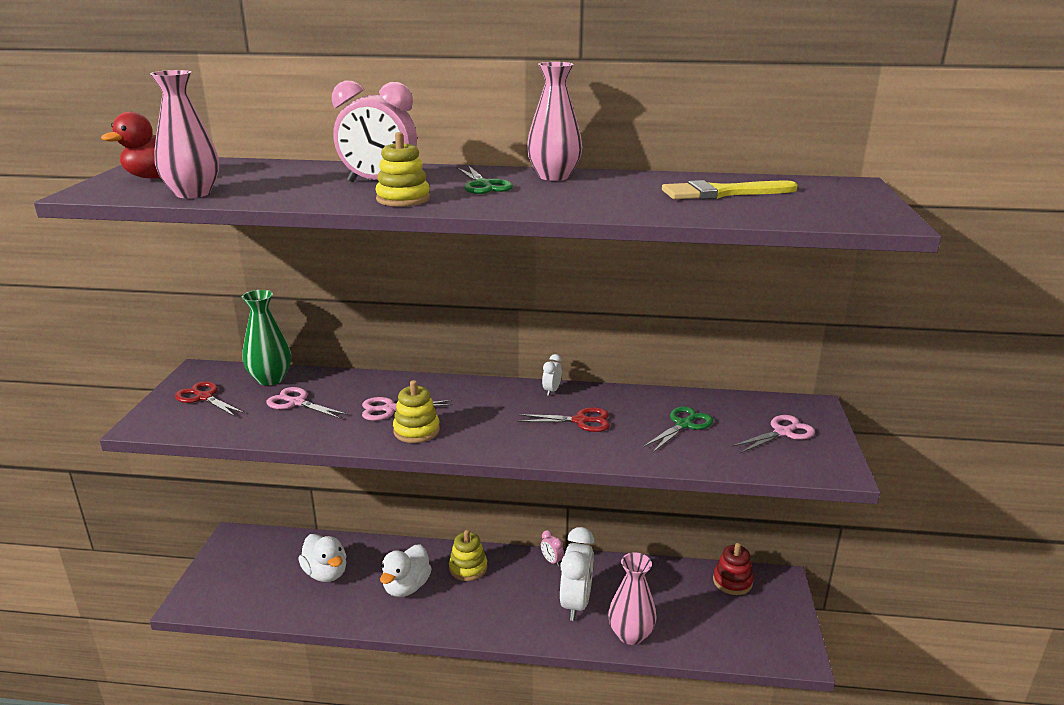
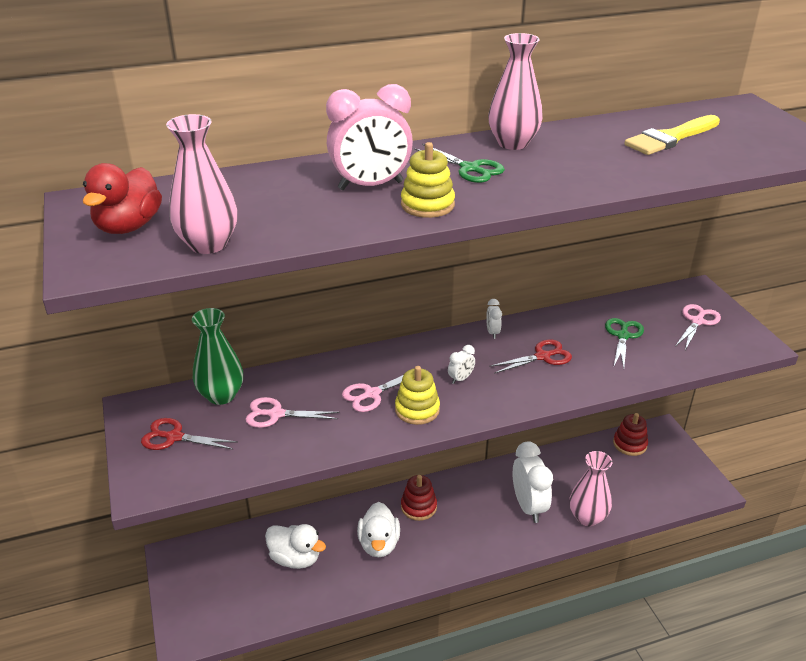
camera: 25 degrees left, 10 degrees up
(468, 568) = (418, 507): yellow stacking toy -> red stacking toy
(482, 418) = (460, 379): none -> white clock
(551, 561) = (483, 475): pink clock -> none

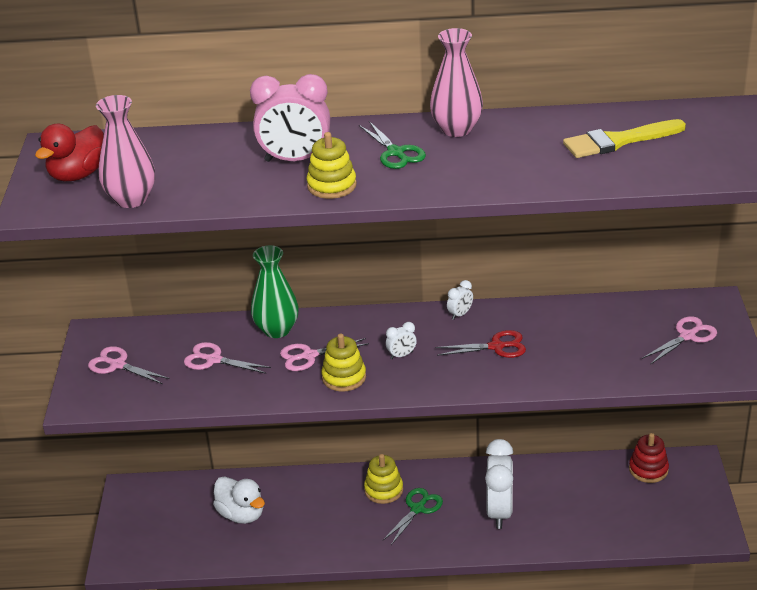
camera: 20 degrees right, 0 degrees up
(174, 437) = (117, 365): red scissors -> pink scissors
(221, 395) = (173, 334): green vase -> green vase (277, 330)
(379, 544) = (328, 517): white duck -> none
(418, 507) = (383, 490): red stacking toy -> yellow stacking toy
(492, 332) = (460, 314): white clock -> white clock turned 150 degrees counterclockwise
(587, 517) = (557, 534): pink vase -> none
(623, 336) = (595, 339): green scissors -> green scissors (417, 509)

